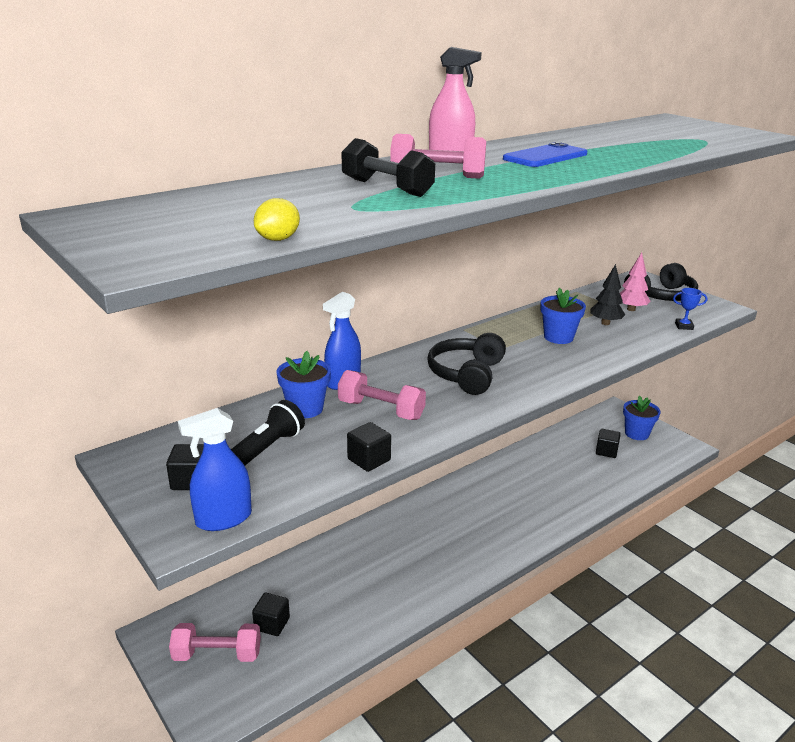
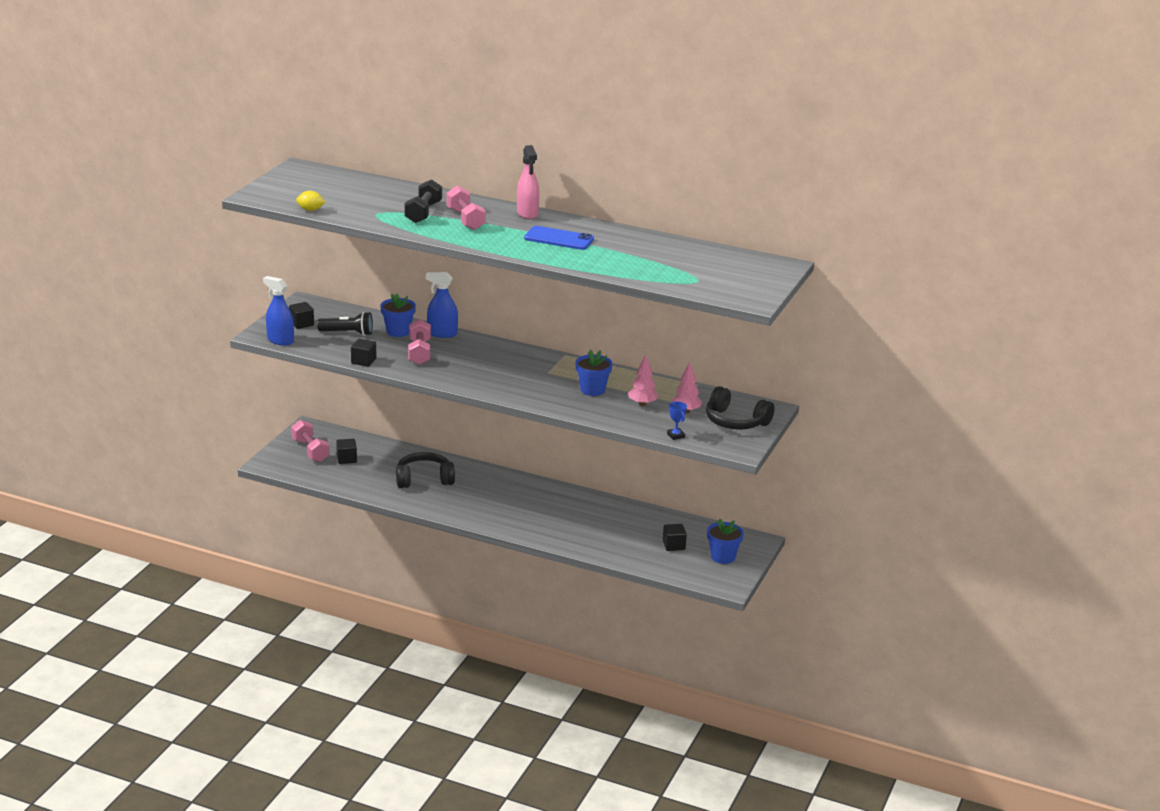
camera: 60 degrees right, 0 degrees up
(467, 374) = (495, 368): black headphones -> black headphones (424, 479)
(605, 323) = (642, 404): black tree -> pink tree

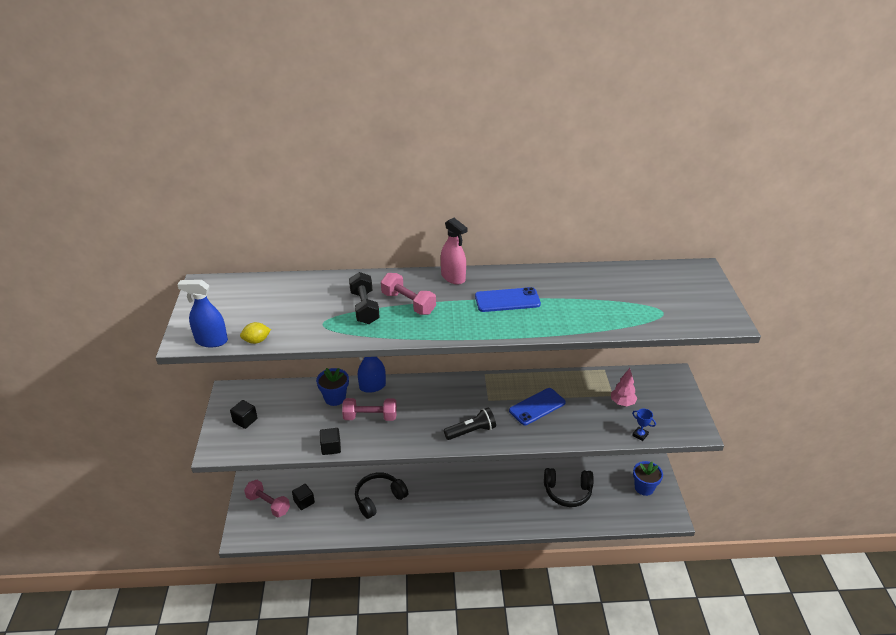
camera: 25 degrees left, 10 degrees up
(280, 340) = (239, 450): blue spray bottle -> blue spray bottle (211, 341)
(348, 333) = (293, 416): black flashlight -> black flashlight (471, 431)
(419, 352) = (370, 417): pink dumbbell -> pink dumbbell turned 60 degrees counterclockwise
(592, 390) = (537, 406): blue flower pot -> blue phone
(642, 404) = (586, 408): pink tree -> none
(673, 545) = (604, 491): black cube -> none
(735, 421) = (665, 399): black headphones -> black headphones (567, 492)

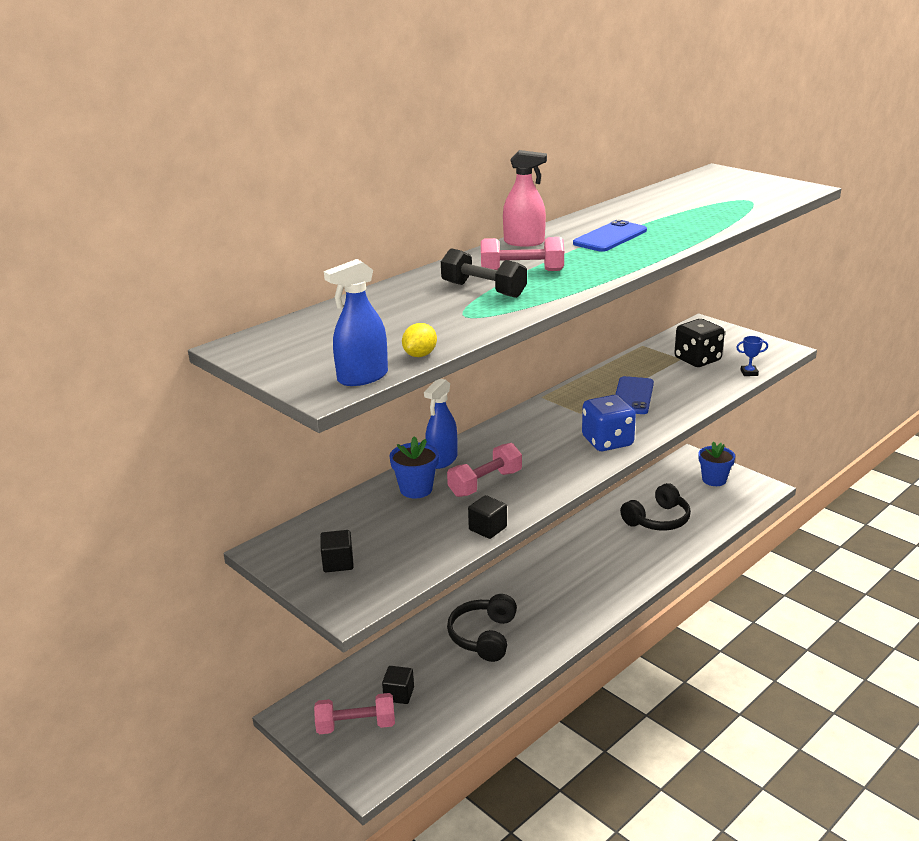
camera: 40 degrees left, 10 degrees down
(471, 431) = (607, 442): black flashlight -> blue dice
(622, 403) = (697, 360): pink tree -> black dice

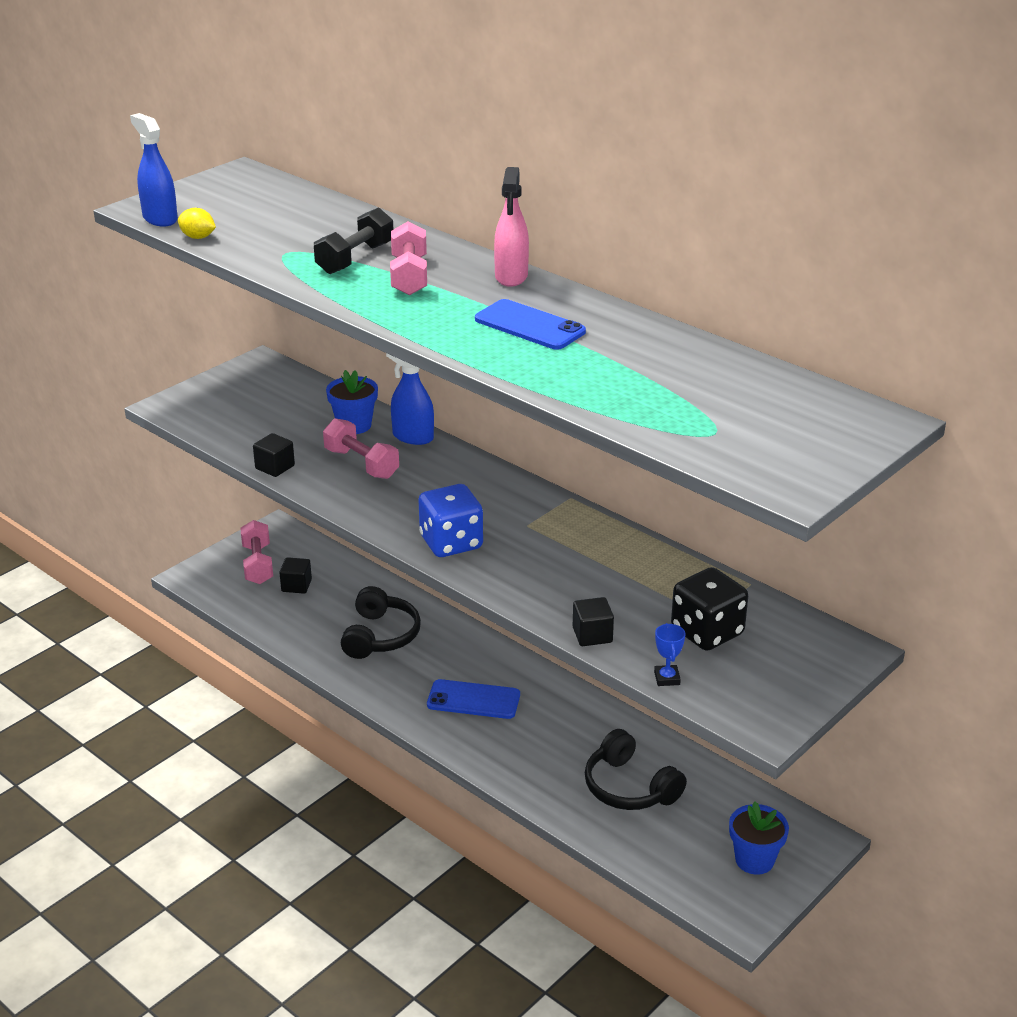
camera: 85 degrees right, 5 degrees up
(338, 563) = (233, 395): black cube -> black cube (592, 635)
(484, 636) = (380, 636): black headphones -> black headphones turned 90 degrees clockwise
(633, 396) = (578, 567): blue phone -> blue phone (473, 700)

